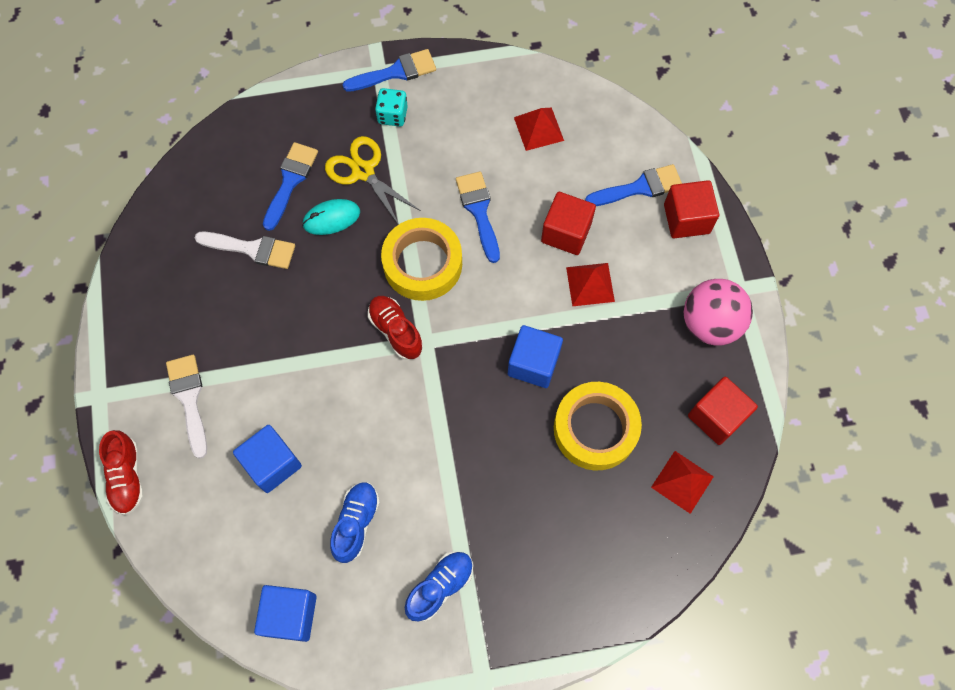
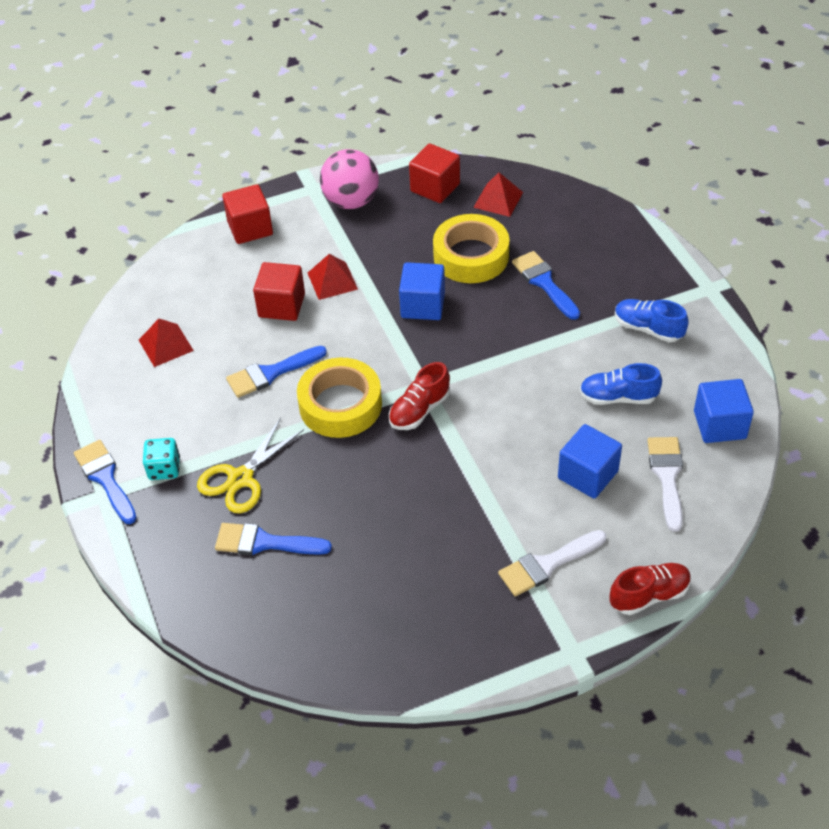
camera: 100 degrees left, 20 degrees down
(252, 249) = (358, 556): white brush -> white brush (667, 476)
(331, 218) = (304, 493): turquoise mouse -> none
(639, 187) = (222, 263): blue brush -> blue brush (544, 283)

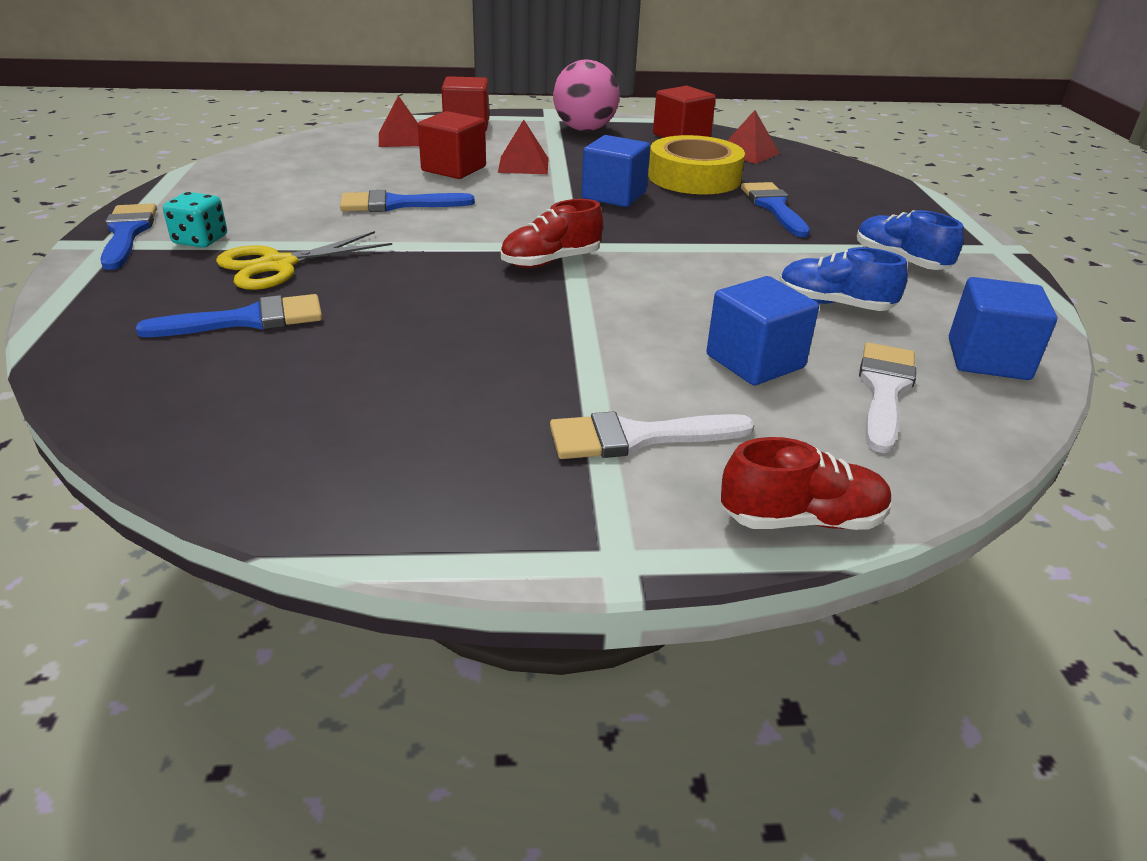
camera: 15 degrees right, 15 degrees down
(166, 345) = (305, 168): red pyramid -> red pyramid (402, 139)
(265, 542) = (247, 320): blue brush -> blue brush turned 135 degrees clockwise
(340, 405) = (455, 239): yellow tape -> none

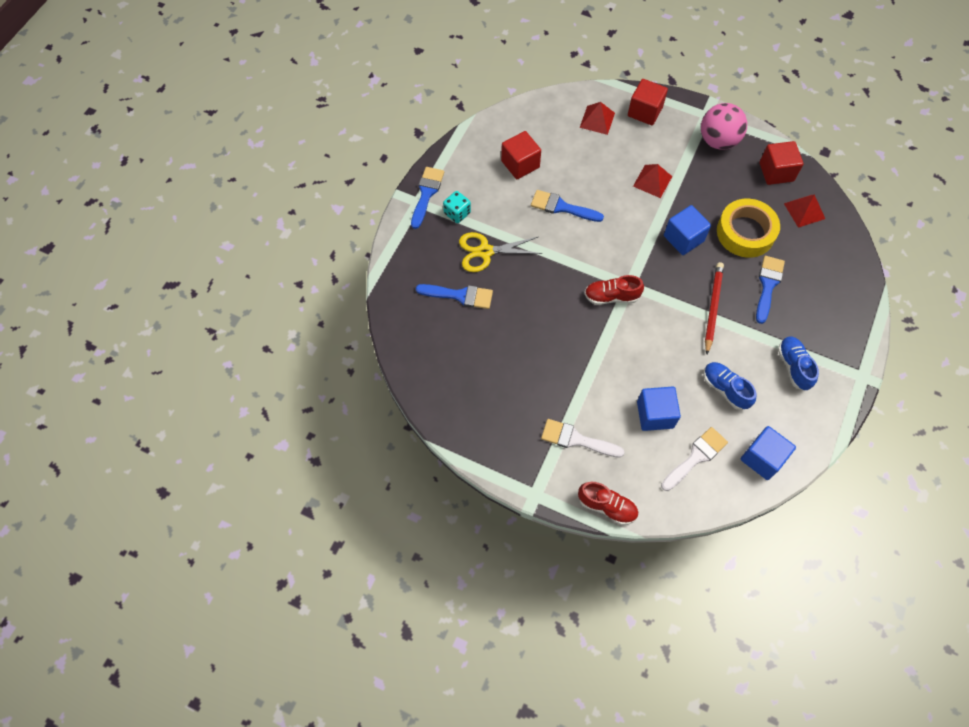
camera: 30 degrees right, 30 degrees up
(453, 169) = (610, 173): red cube -> red cube (520, 164)
(721, 238) = (712, 307): none -> red pencil

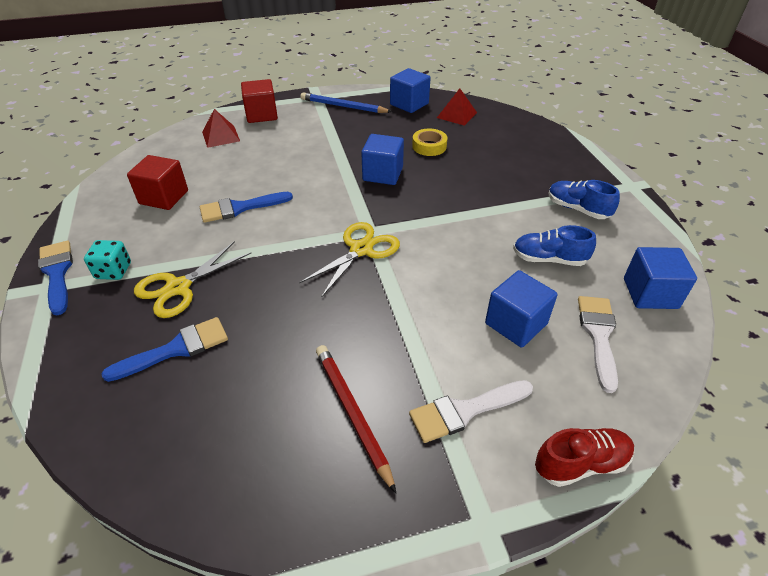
camera: 40 degrees left, 20 degrees down
(611, 296) = (361, 249): red shoe -> yellow scissors
(652, 181) = (313, 151): red pyramid -> none
(712, 307) = (463, 206): red pencil -> red pencil (352, 413)
(718, 141) = (343, 106): pink ball -> blue pencil
(745, 232) = (429, 146): yellow tape -> yellow tape, size x0.55
(768, 285) = (487, 168): blue brush -> none
(776, 172) = (409, 104): red cube -> blue cube

